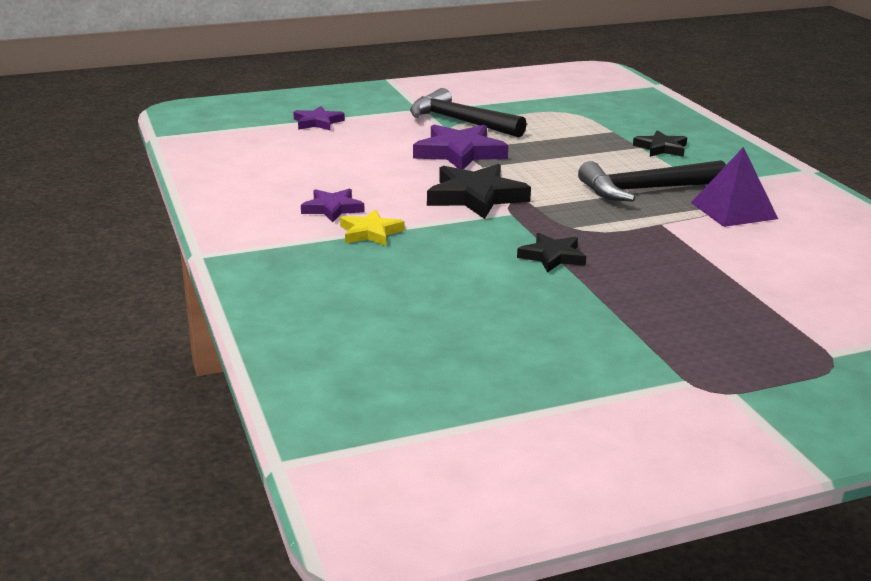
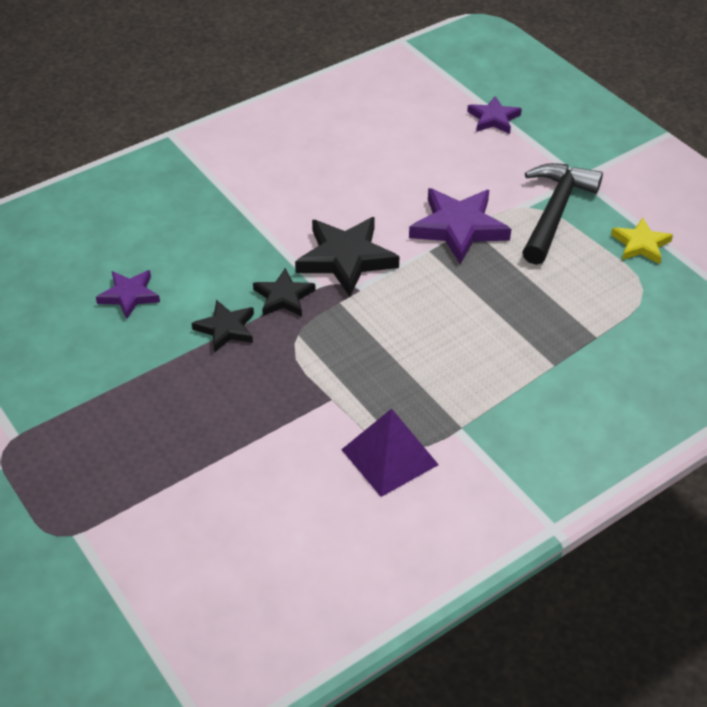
camera: 75 degrees right, 20 degrees up
(332, 209) = (282, 178): purple star -> purple star (129, 295)
(370, 232) = (240, 210): yellow star -> yellow star (641, 244)
(645, 190) = (418, 380): black hammer -> none
(661, 148) = (559, 384): black star -> black star (283, 297)

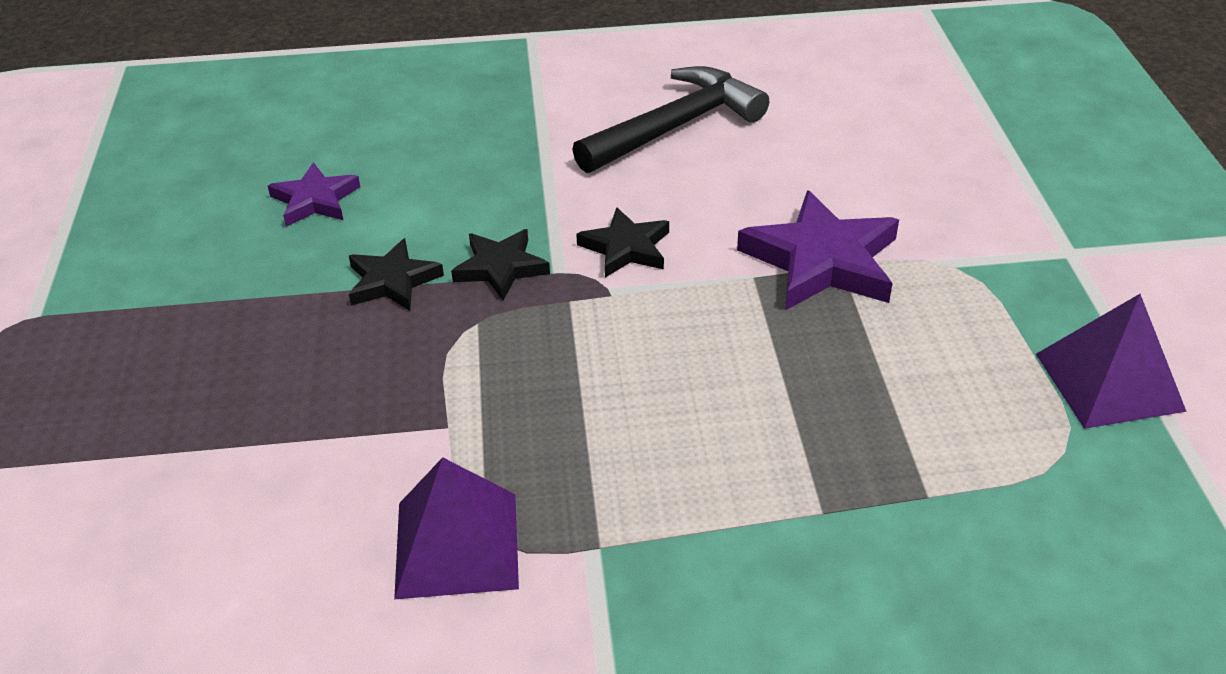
camera: 30 degrees right, 5 degrees down
(346, 258) = (626, 248): black star -> black star, size x0.59
(493, 119) = (987, 135): purple star -> none
(555, 212) = (992, 287): black hammer -> black hammer (675, 127)
(641, 244) = (1109, 381): yellow star -> purple pyramid

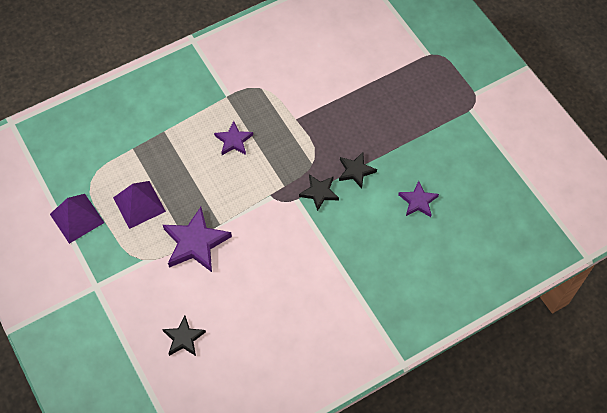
camera: 155 degrees right, 20 degrees up
(457, 545) = (268, 82): purple pyramid -> purple pyramid (139, 204)
(626, 248) = (276, 221): black star -> black star (183, 338)
(637, 427) = (233, 140): none -> purple star
(675, 127) = (291, 309): black hammer -> none

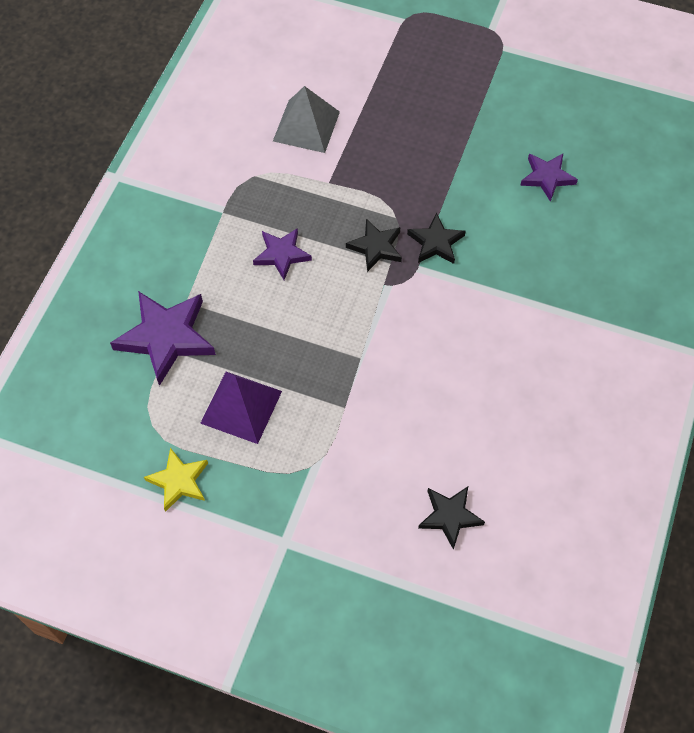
camera: 40 degrees left, 0 degrees up
(77, 218) = (179, 481): purple pyramid -> yellow star
(195, 243) = (353, 400): purple star -> purple star (166, 337)
(314, 79) = (306, 126): none -> grey pyramid
(356, 171) = (451, 192): black star -> black star (376, 247)

